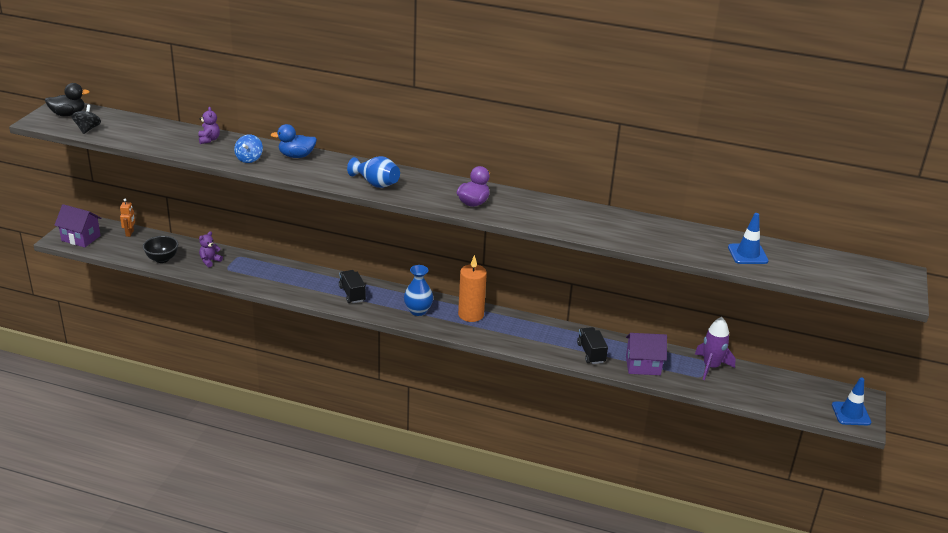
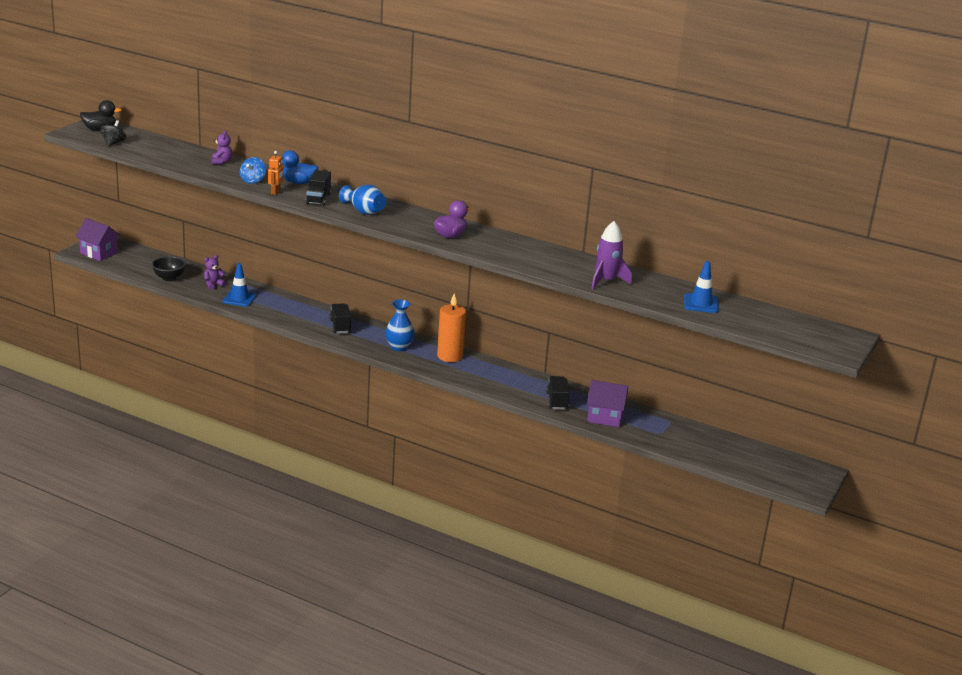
camera: 10 degrees right, 5 degrees down
(130, 233) = (145, 254): orange robot -> orange robot (275, 192)
(324, 173) = (318, 199): none -> black truck
(711, 367) = (674, 427): purple rocket -> purple rocket (606, 281)
(851, 414) = (802, 482): blue traffic cone -> blue traffic cone (239, 298)

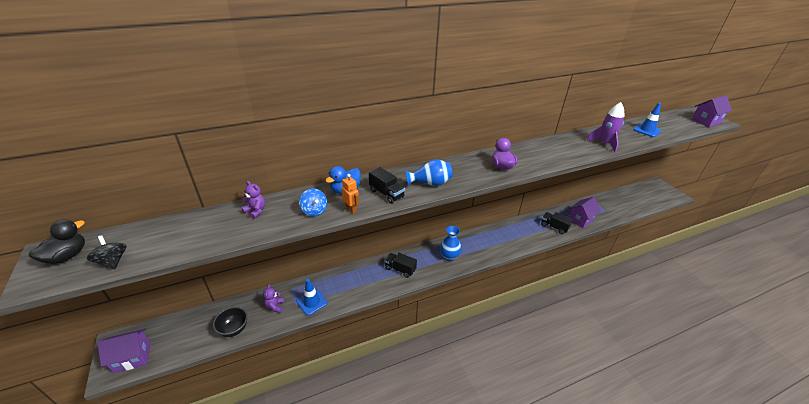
camera: 50 degrees left, 10 degrees up
(450, 356) = (476, 241): orange candle -> none
(819, 343) = (705, 121): none -> purple house

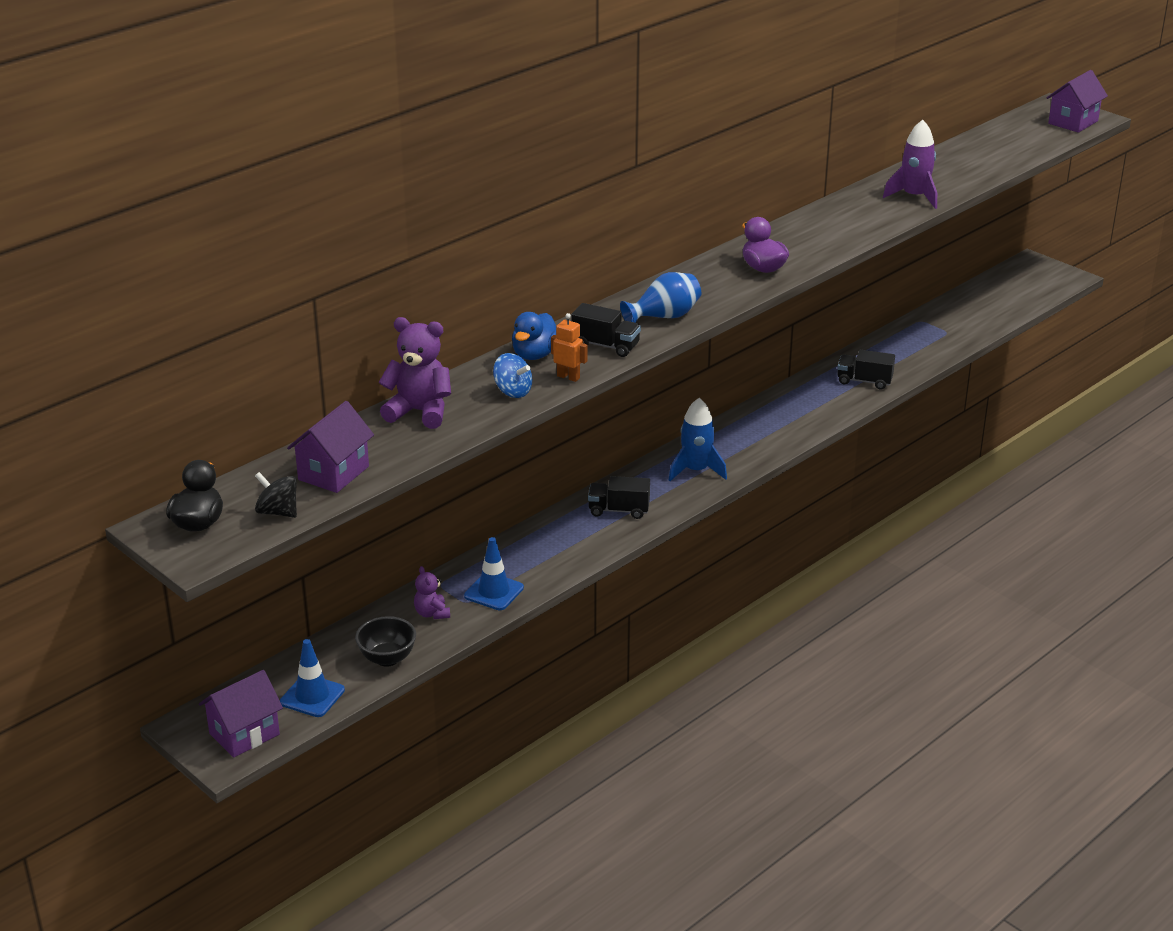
camera: 20 degrees left, 5 degrees down
(256, 211) = (419, 412): purple teddy bear -> purple teddy bear, size x1.78
(449, 256) = (696, 470): blue vase -> blue rocket
(580, 220) = (907, 358): purple house -> purple house (333, 473)
(647, 130) = (978, 159): blue traffic cone -> blue traffic cone (312, 696)

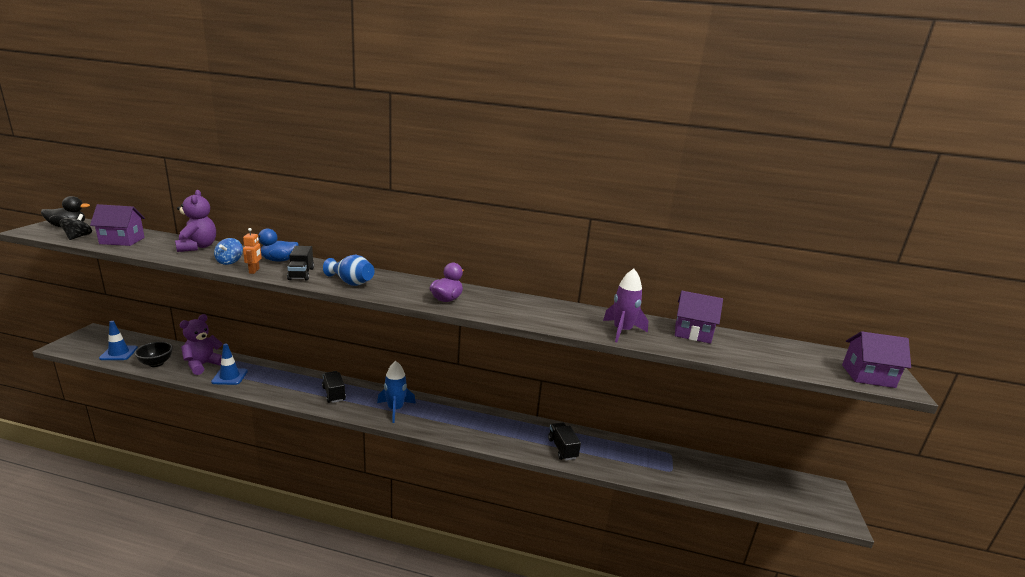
camera: 55 degrees right, 10 degrees down
(244, 734) = (84, 345): purple house -> purple house (692, 333)
(432, 613) = (203, 365): purple teddy bear -> purple teddy bear, size x1.78

